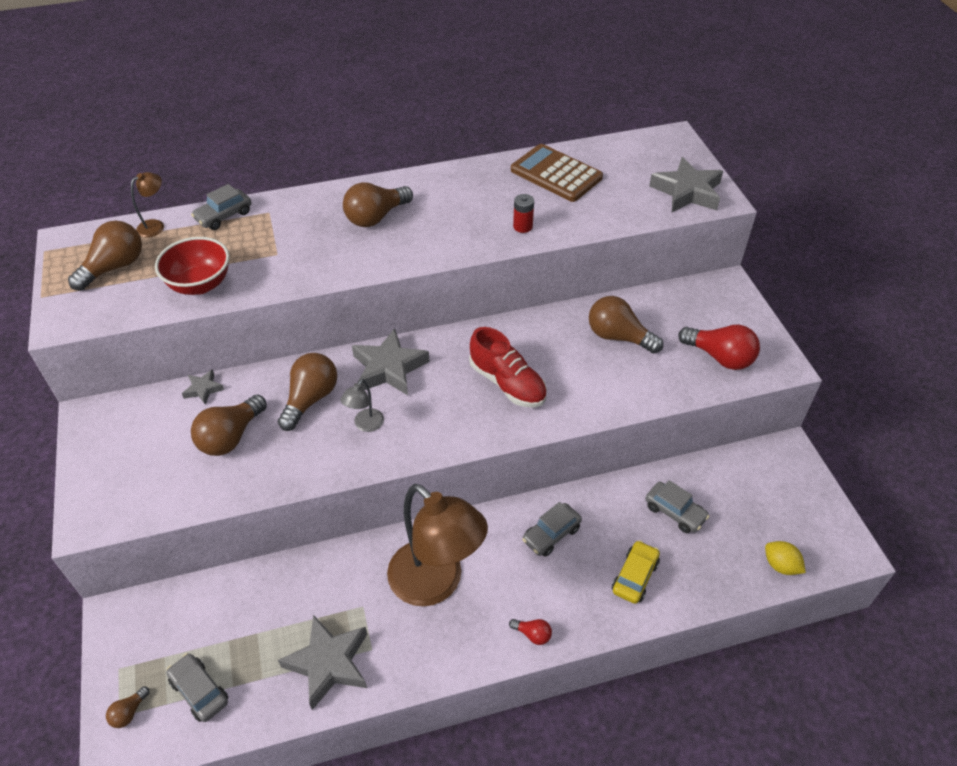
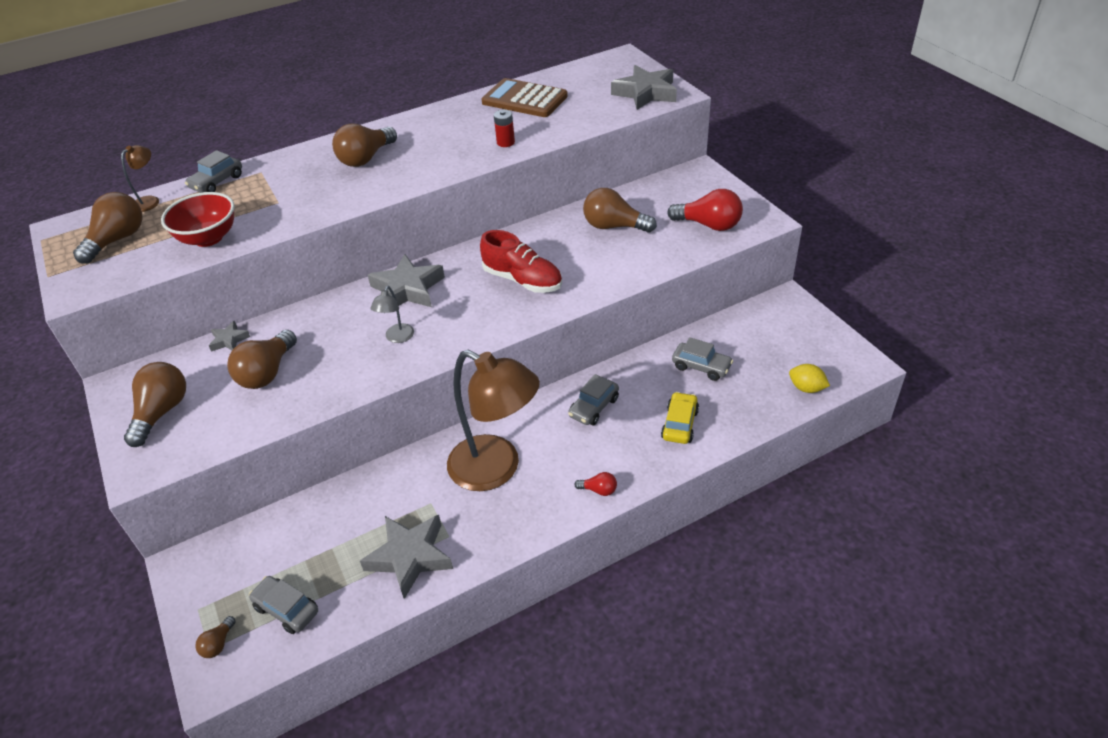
camera: 10 degrees left, 5 degrees down
(310, 399) = (338, 328): brown light bulb -> brown light bulb (162, 412)

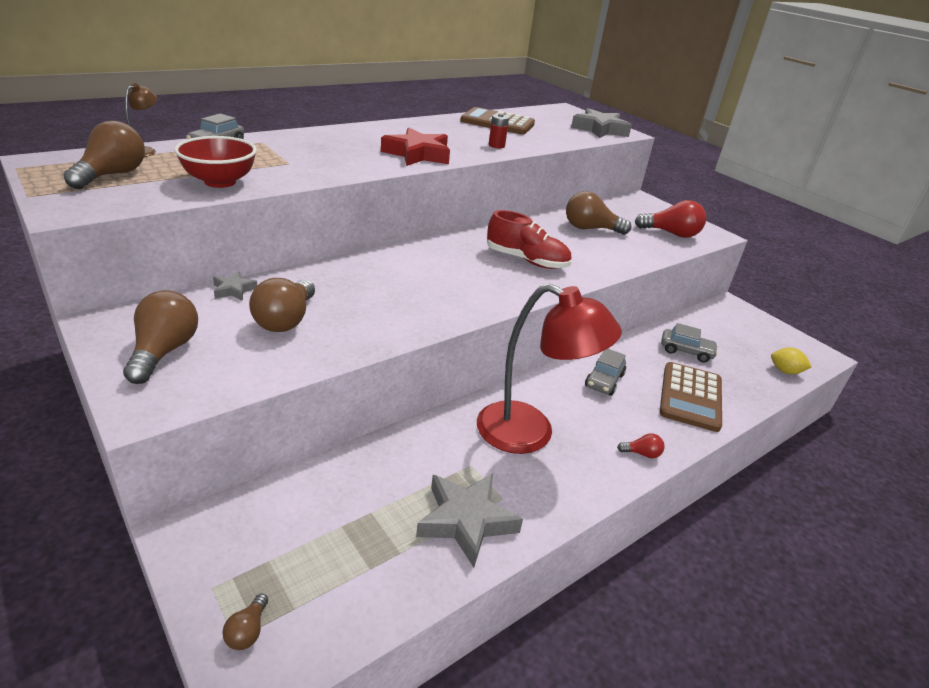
camera: 15 degrees left, 10 degrees down
(286, 609) = (331, 584): grey car -> none
(366, 158) = (367, 143): brown light bulb -> none
(397, 338) = (420, 297): grey lamp -> none
(407, 289) = (416, 260): grey star -> none
(412, 170) = (417, 154): none -> red star
(496, 469) = (530, 433): brown lamp -> red lamp
(680, 424) = (690, 397): yellow car -> brown calculator

